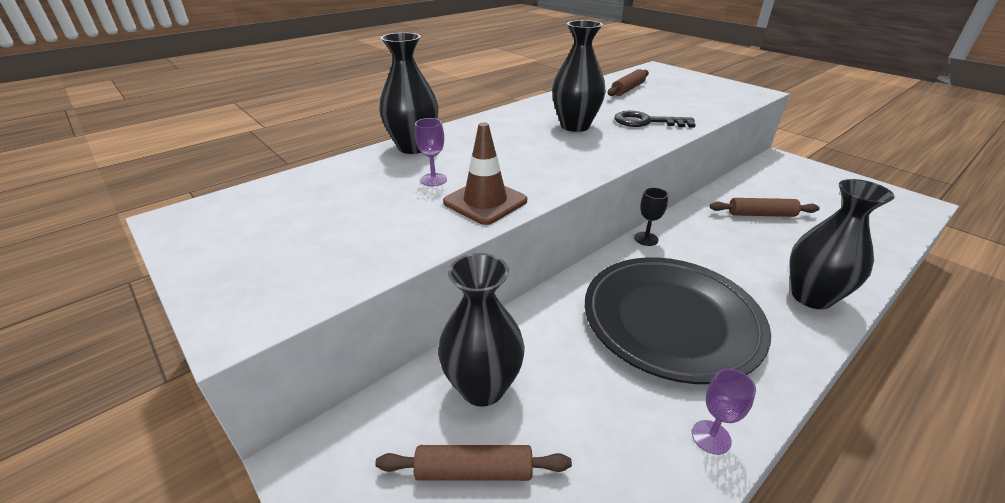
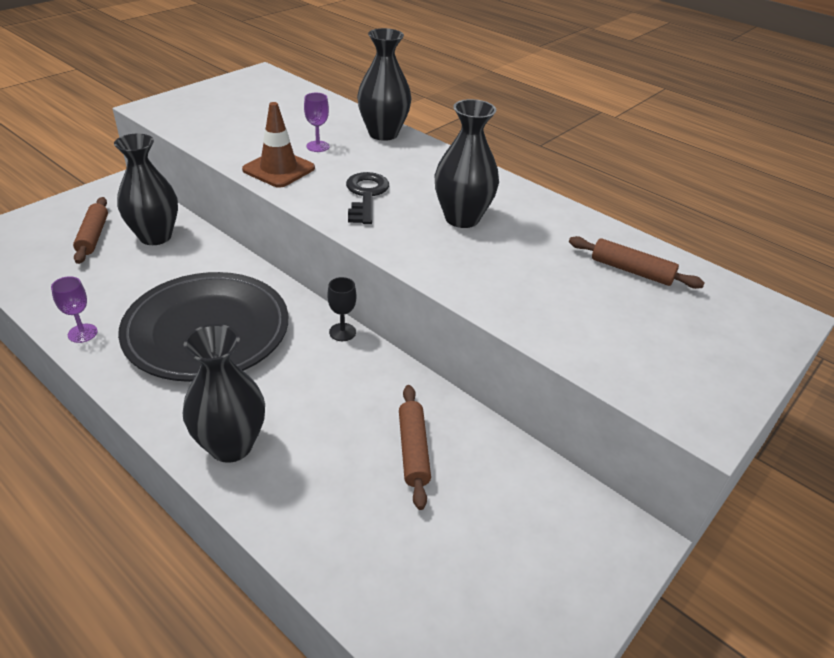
camera: 80 degrees right, 5 degrees up
(647, 122) = (494, 273): black key -> black key (366, 195)

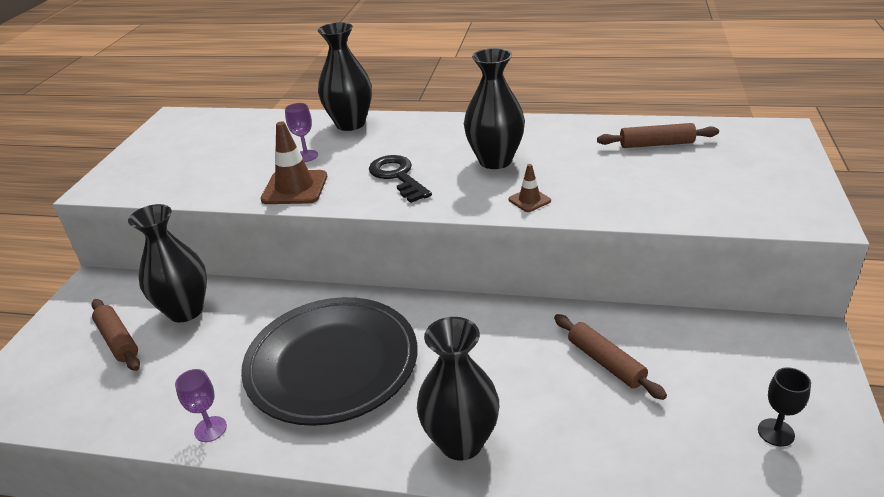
camera: 25 degrees left, 5 degrees down
(342, 332) = (451, 305): black goblet -> black goblet (776, 432)
(447, 267) = (529, 200): none -> brown traffic cone

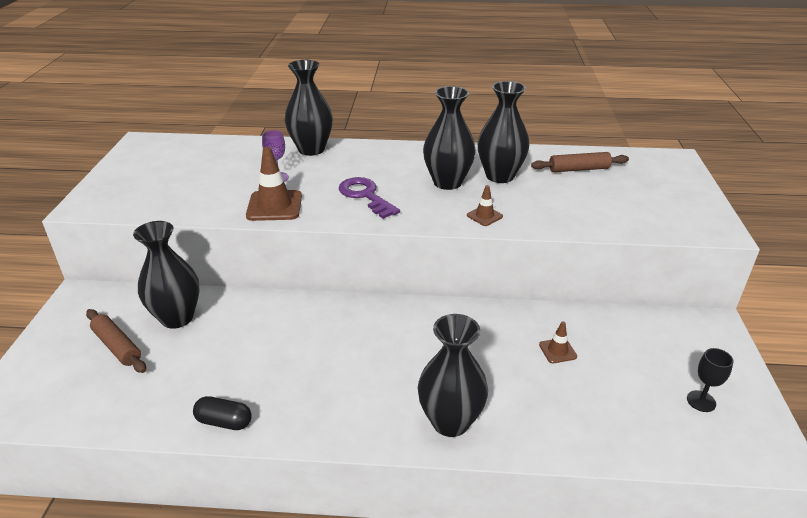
camera: 10 degrees left, 0 degrees up
(210, 429) = (224, 421): purple goblet -> black capsule
(332, 364) = (324, 361): black plate -> none
(398, 177) = (365, 196): black key -> purple key
(558, 153) = (500, 176): none -> black vase
(605, 362) = (557, 351): brown rolling pin -> brown traffic cone

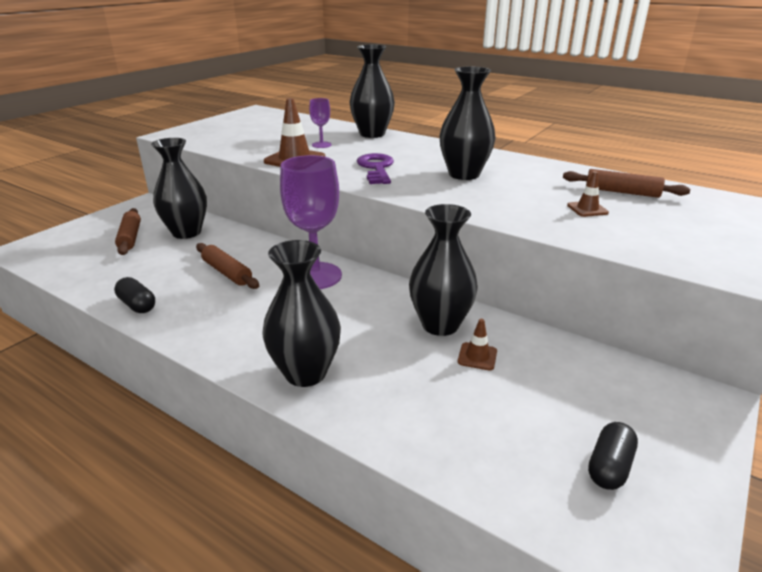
camera: 30 degrees right, 5 degrees down
(275, 350) = (227, 272): none -> brown rolling pin
(362, 322) = (315, 276): none -> purple goblet
(484, 216) = (469, 203): brown traffic cone -> brown traffic cone (587, 209)
(500, 176) = (524, 180): black vase -> black vase (440, 325)
(701, 401) = (609, 467): black goblet -> black capsule

